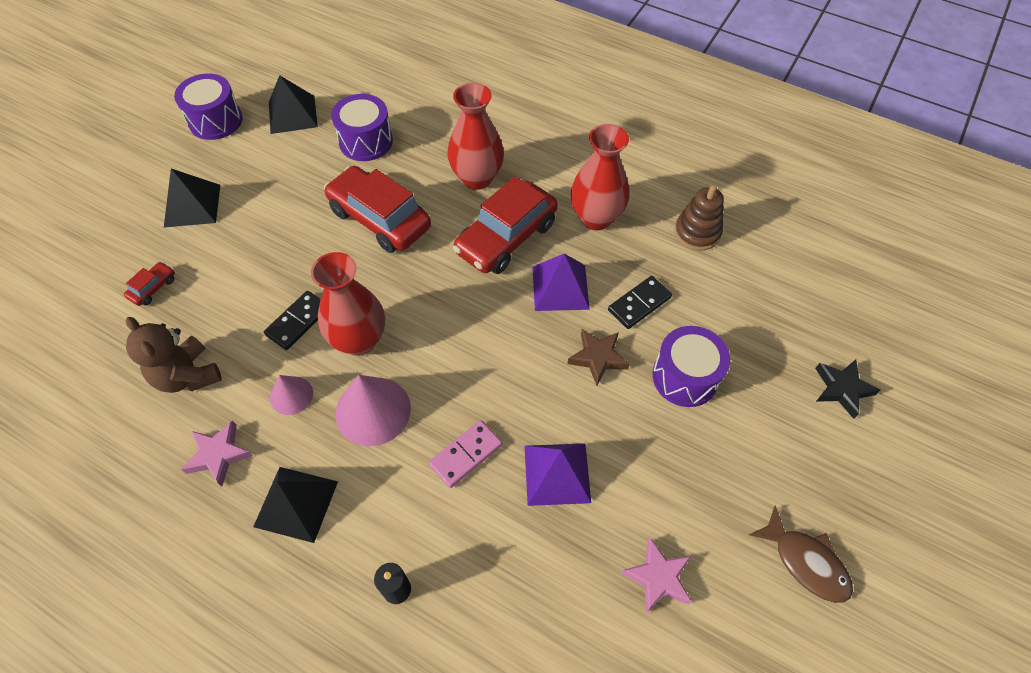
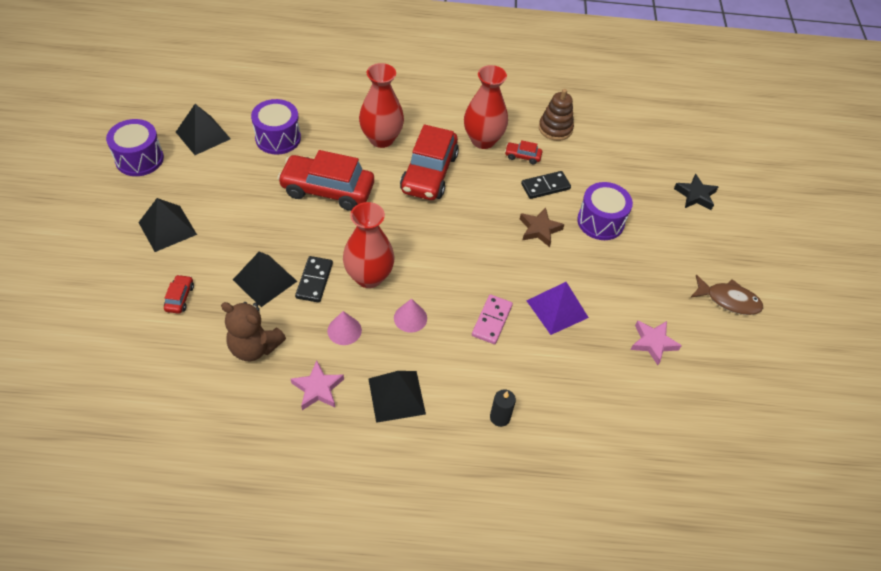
camera: 30 degrees left, 5 degrees down
(248, 301) = (265, 280): none -> black pyramid
(373, 411) = (410, 318): pink cone -> pink cone, size x0.57
(560, 287) = (487, 193): purple pyramid -> none
(633, 255) = (522, 156): none -> red car
(639, 304) = (545, 186): black domino -> black domino turned 45 degrees clockwise

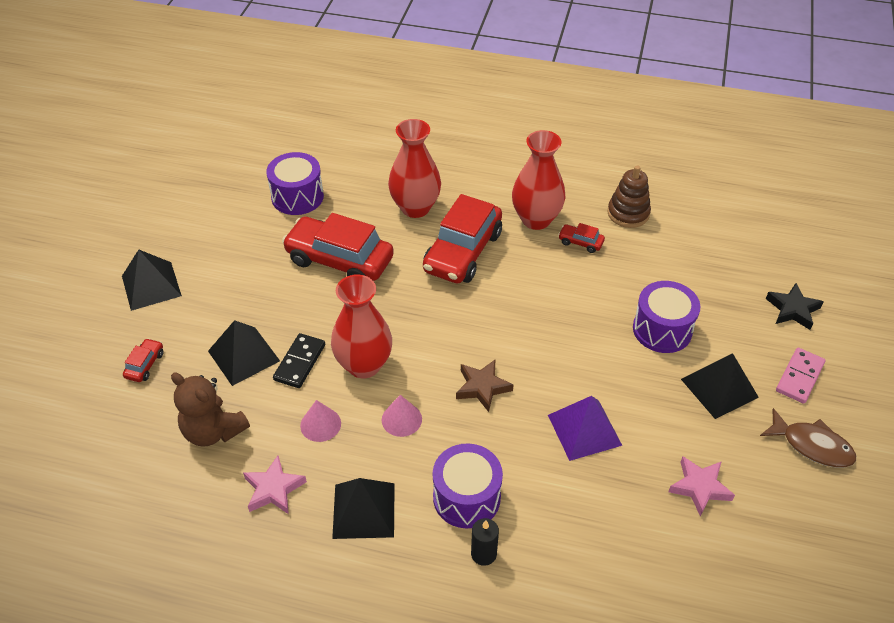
camera: 15 degrees right, 5 degrees down
(139, 159) = (140, 207): purple drum -> purple drum (466, 497)
(203, 135) = (215, 187): black pyramid -> black pyramid (719, 388)
(492, 320) = (500, 434): pink domino -> pink domino (799, 377)
(539, 229) = (583, 331): brown star -> brown star (482, 387)
(545, 186) = (601, 280): black domino -> none

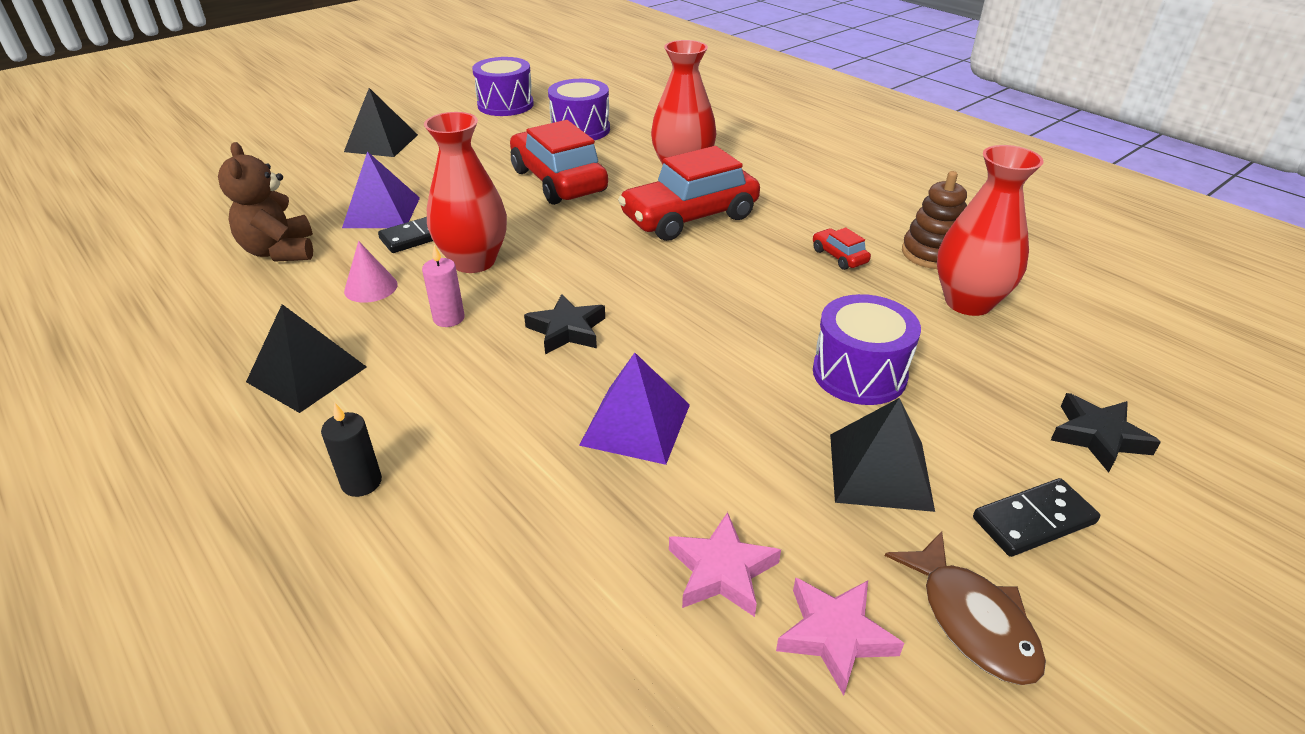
camera: 35 degrees right, 10 degrees down
(145, 365) = (300, 187): red car -> none
(243, 355) = (382, 212): black pyramid -> purple pyramid
(273, 489) = (259, 316): pink star -> pink star (834, 635)
(401, 419) = (449, 318): pink cone -> pink candle
(466, 497) = (418, 418): purple drum -> purple drum (505, 105)
(482, 387) = (567, 330): brown star -> black star
(536, 219) = (806, 220): red vase -> red vase (968, 302)
(799, 377) = (1034, 521): pink domino -> black domino

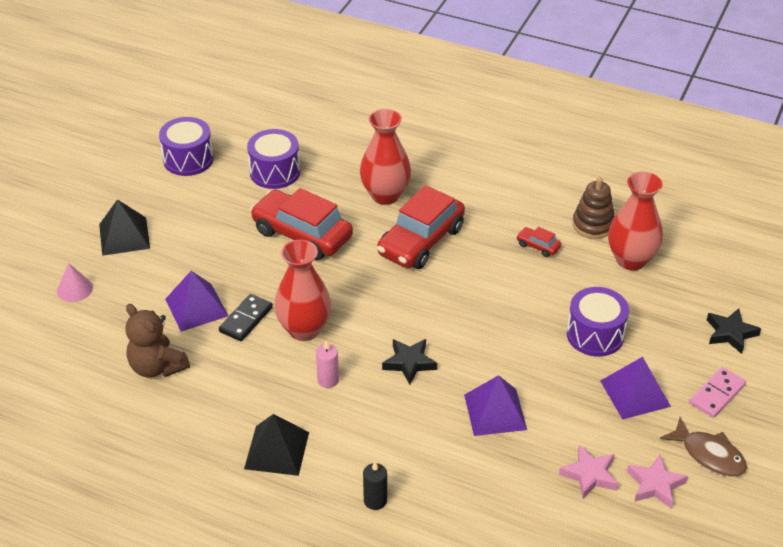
camera: 25 degrees left, 5 degrees up
(371, 287) = (253, 374): pink cone -> pink cone (74, 289)
(879, 471) = (635, 393): black pyramid -> purple pyramid
(1034, 521) = (717, 394): black domino -> pink domino

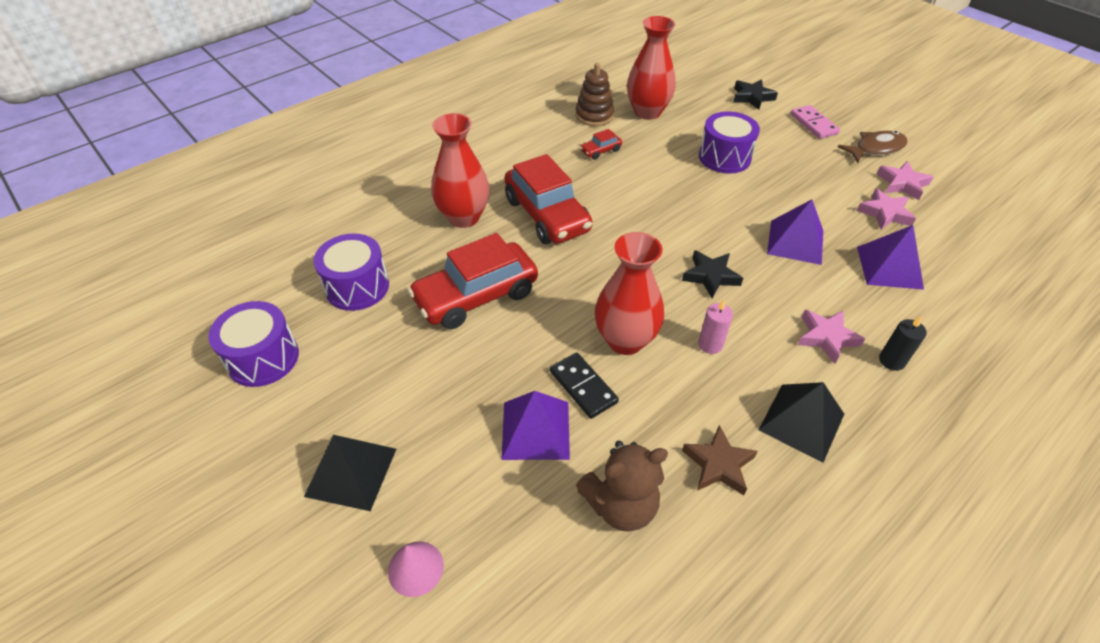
camera: 65 degrees left, 5 degrees up
(213, 409) = (718, 464): none -> brown star
(378, 452) = (826, 337): none -> pink star
(635, 393) = (799, 160): purple pyramid -> purple pyramid (889, 267)

